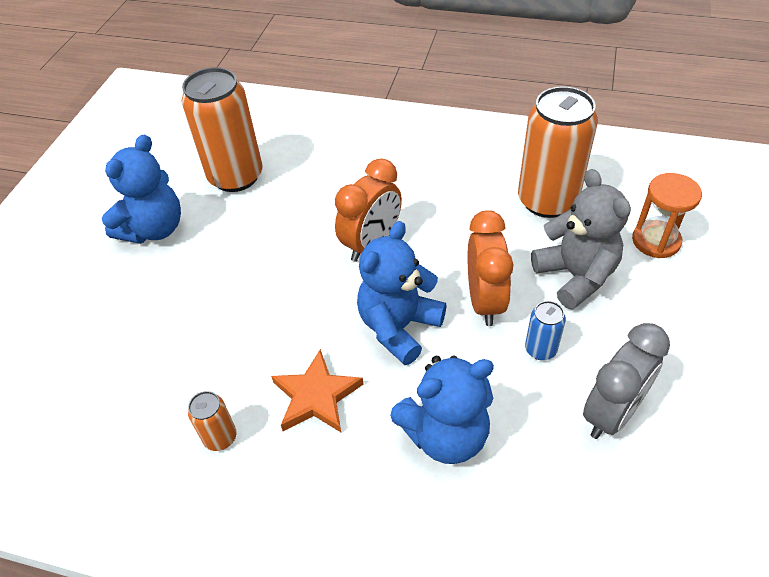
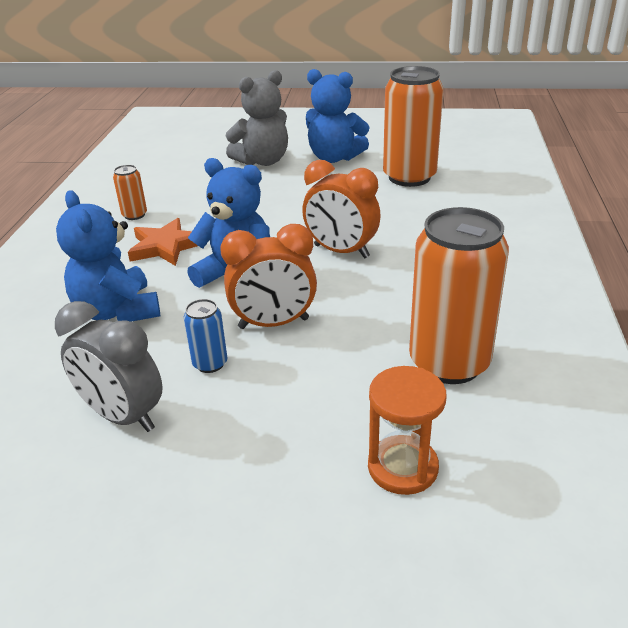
camera: 80 degrees right, 15 degrees down
(575, 276) = (320, 388): grey teddy bear -> grey teddy bear (263, 161)

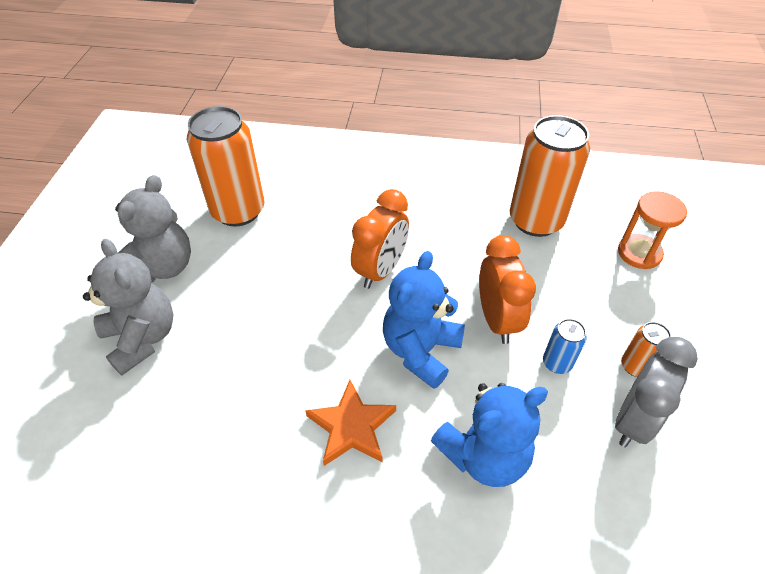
camera: 90 degrees left, 15 degrees up
(134, 215) = (261, 478): orange can -> orange can (635, 366)
(334, 158) = (163, 267): blue teddy bear -> grey teddy bear

